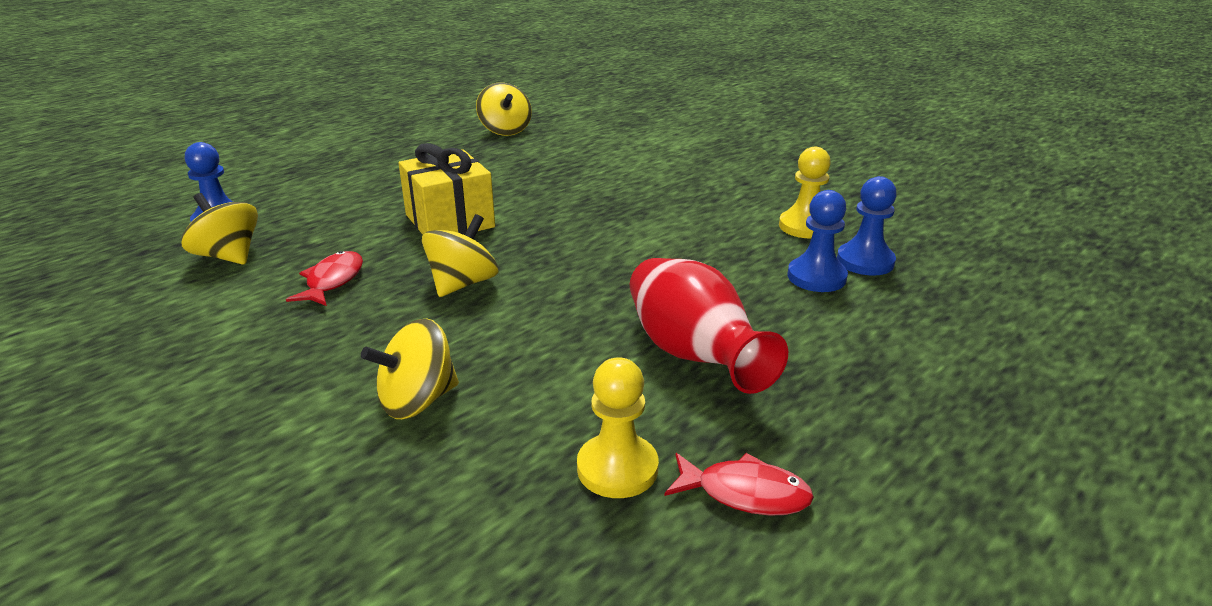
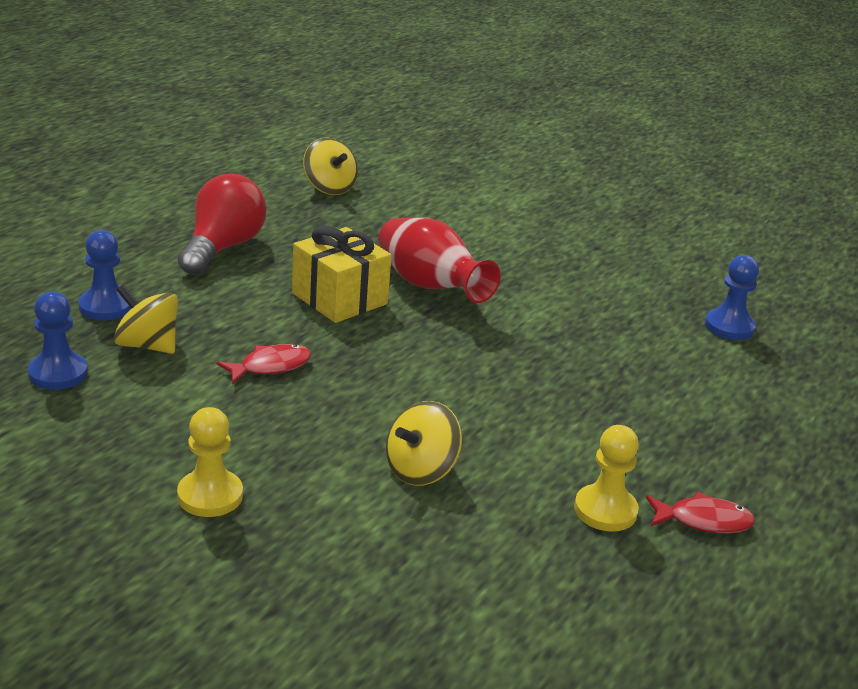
camera: 15 degrees left, 0 degrees up
(332, 281) = (270, 367): red fish -> red fish turned 60 degrees clockwise
(369, 175) = (222, 248): none -> red light bulb
(463, 284) = (393, 364): yellow spinning top -> none
(693, 355) = (622, 419): red vase -> red vase (430, 287)
(804, 226) = (667, 293): yellow pawn -> yellow pawn (210, 496)
(816, 277) = (694, 343): blue pawn -> blue pawn (58, 373)

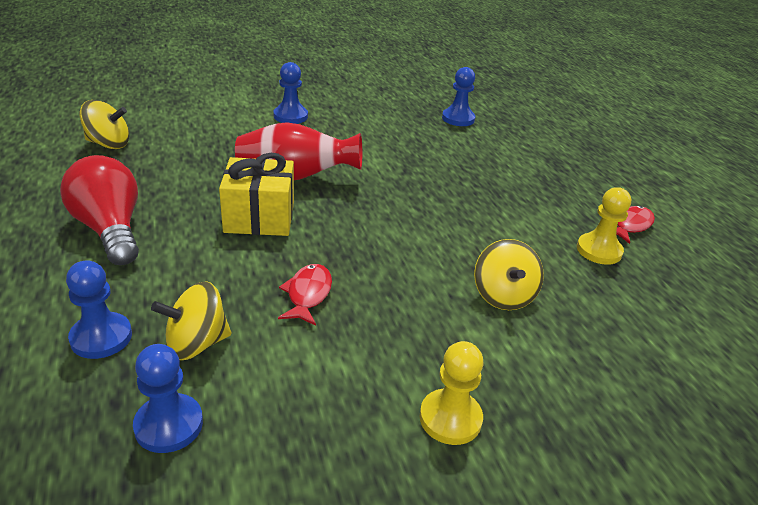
camera: 50 degrees left, 5 degrees up
(533, 237) = (290, 116): none -> blue pawn

